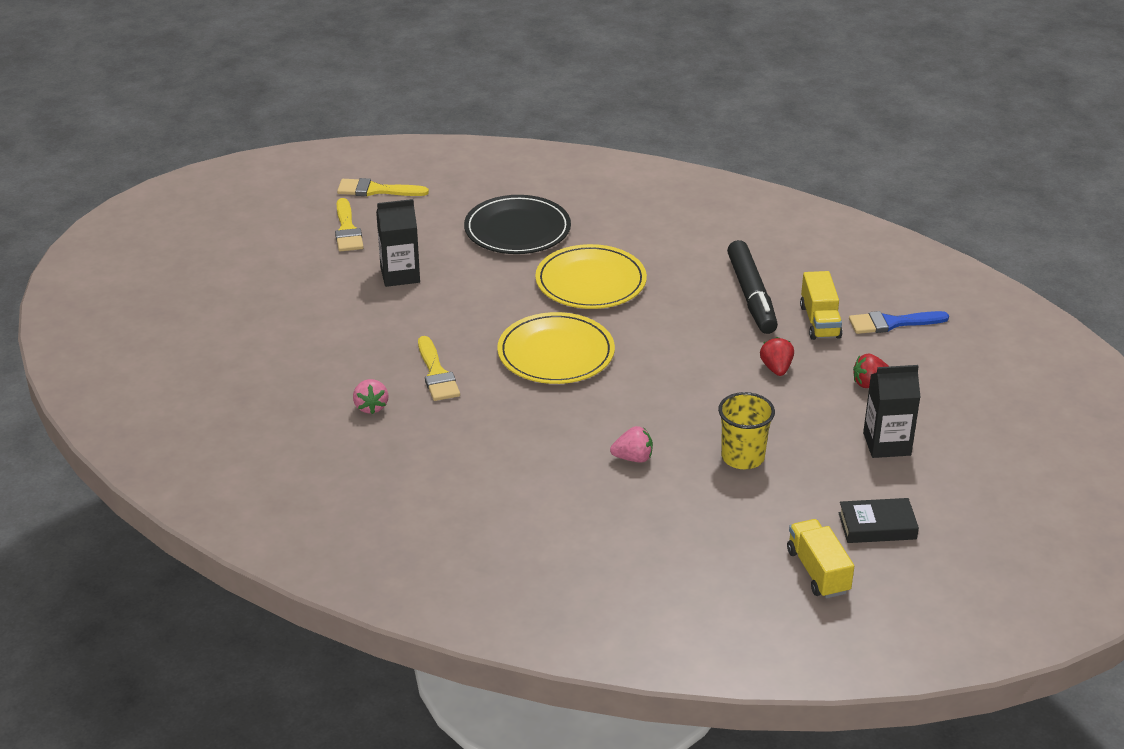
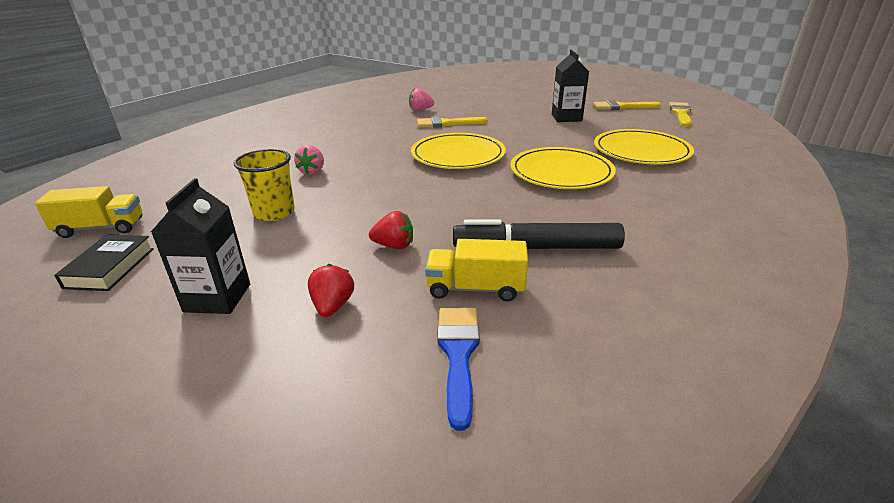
camera: 100 degrees right, 5 degrees down
(517, 229) = (641, 151): black plate -> yellow plate

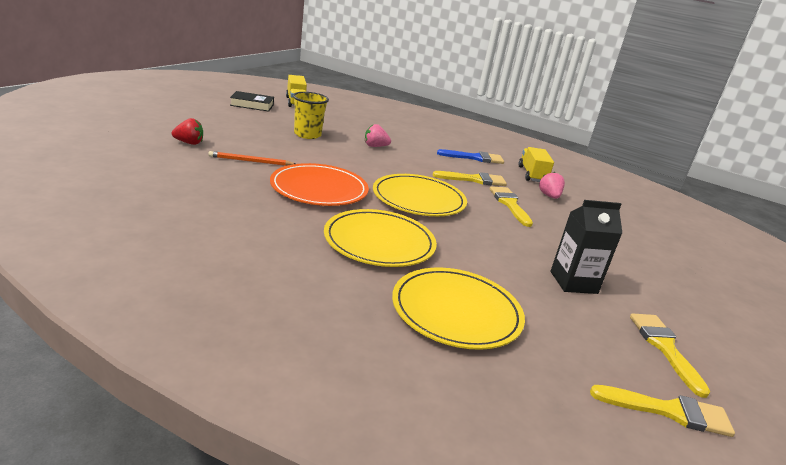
camera: 80 degrees right, 5 degrees down
(217, 298) = (212, 122): black carton -> none
(394, 246) = (250, 161): red strawberry -> orange pencil
(396, 132) = (474, 180): none -> yellow brush
(458, 354) = (124, 165): blue brush -> blue brush (475, 158)
(461, 200) = (319, 189): none -> orange plate
(475, 288) = (185, 177): yellow truck -> yellow truck (532, 175)
(536, 248) = (228, 204): black marker -> none

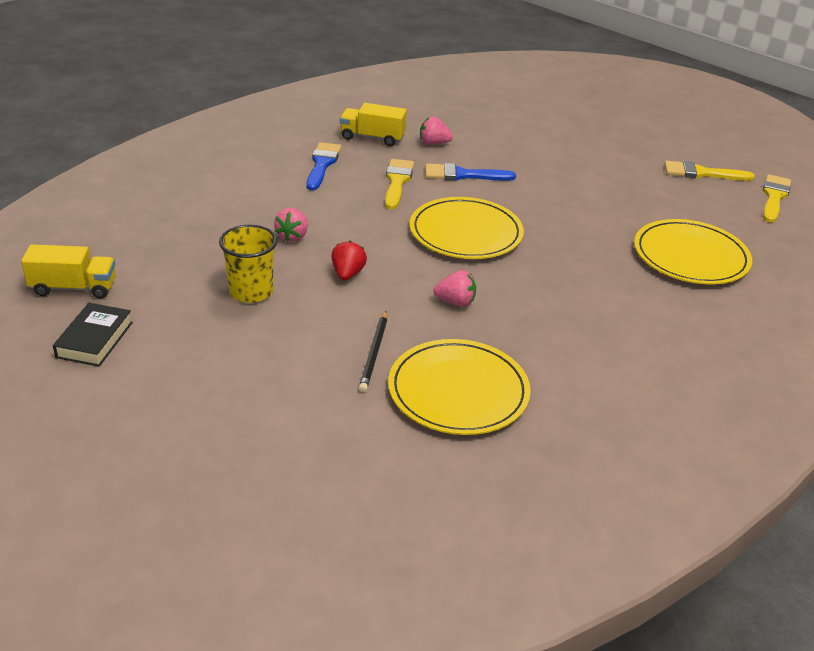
camera: 75 degrees left, 10 degrees up
(189, 143) = (309, 413): red strawberry -> red strawberry (347, 274)
(250, 161) = (374, 353): orange pencil -> black pencil
(319, 189) = (455, 302): orange plate -> pink strawberry
(379, 242) = (580, 277): yellow plate -> yellow plate (458, 391)
(509, 204) = (462, 175): yellow brush -> blue brush
(573, 282) = (620, 184): black carton -> none

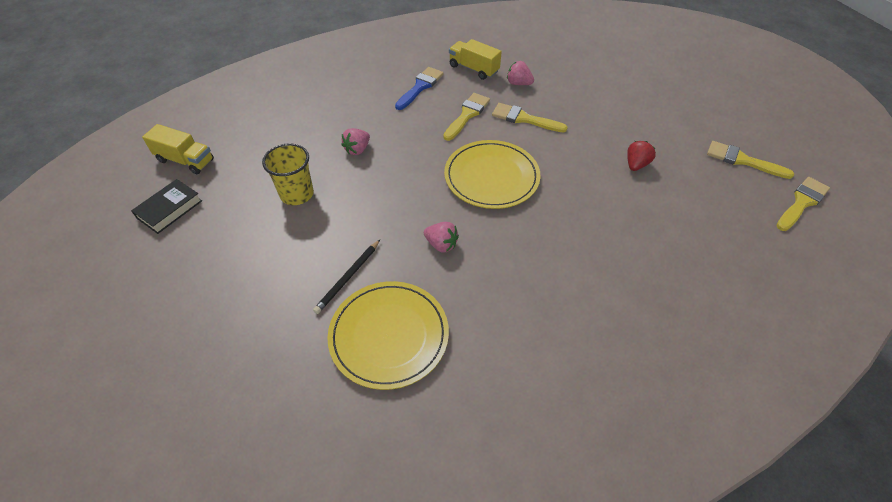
camera: 25 degrees right, 15 degrees up
(347, 274) = (375, 195): red strawberry -> red strawberry (636, 165)
(462, 175) = (524, 119): blue brush -> yellow brush
(690, 256) = (677, 250): yellow plate -> none

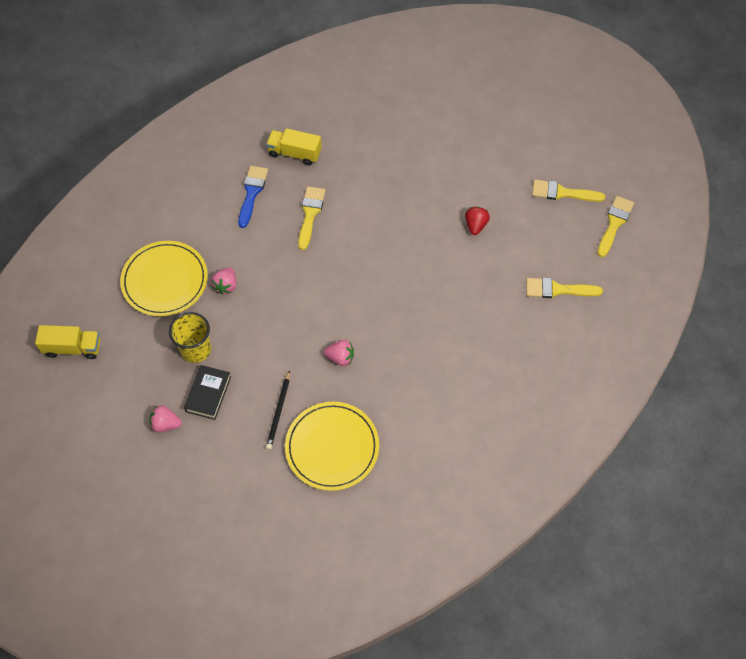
camera: 20 degrees left, 10 degrees up
(169, 209) = (91, 401): black book -> black book (208, 394)
(491, 177) = (357, 277): yellow plate -> yellow plate (165, 280)
(518, 83) = (344, 160): pink strawberry -> pink strawberry (166, 424)
(524, 119) = (364, 203): yellow brush -> yellow brush (557, 289)

